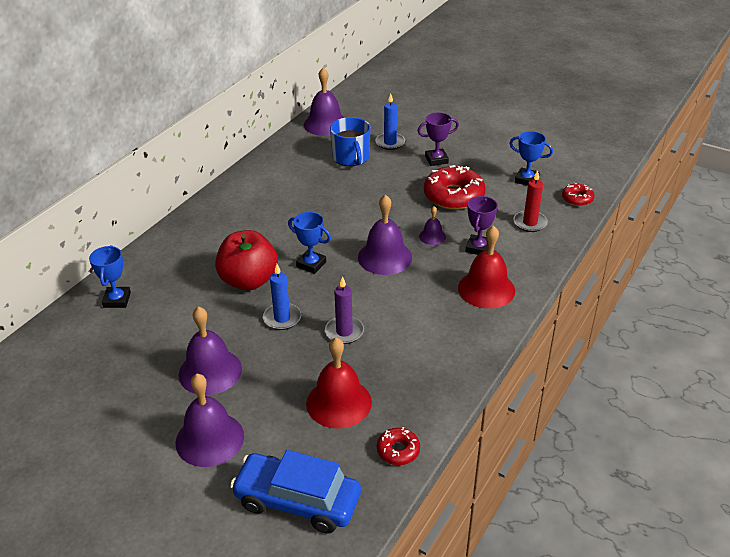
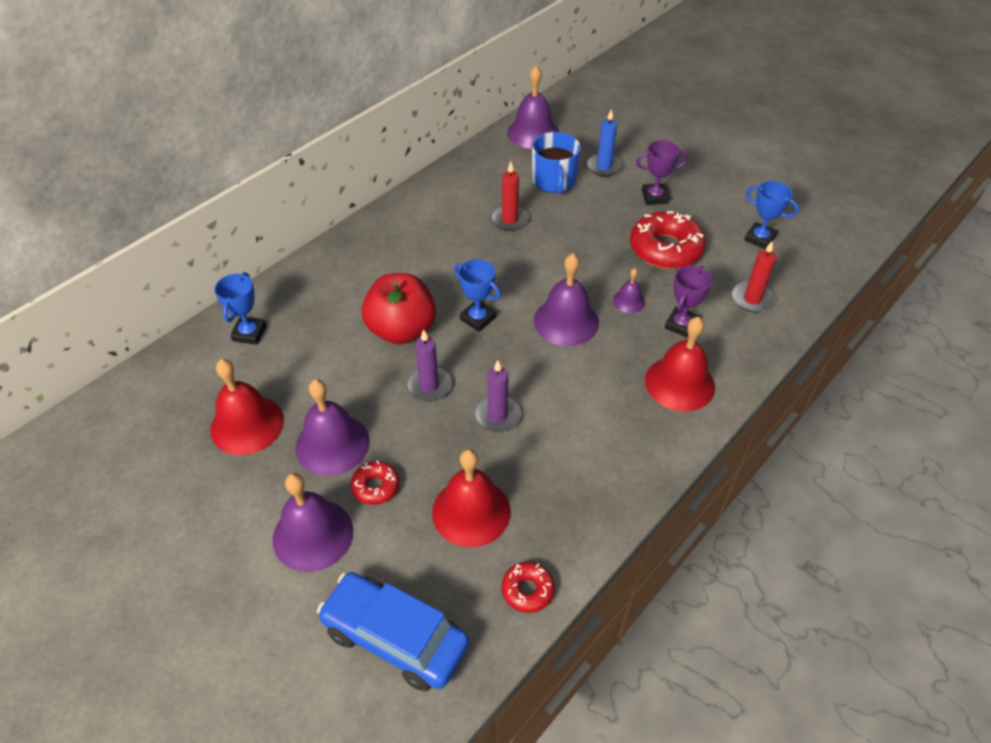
camera: 10 degrees right, 10 degrees up
(132, 367) = (247, 424): none -> red bell
(282, 318) = (429, 386): blue candle -> purple candle
(321, 190) = (509, 220): none -> red candle
(577, 199) = (818, 273): red donut -> red donut (375, 487)

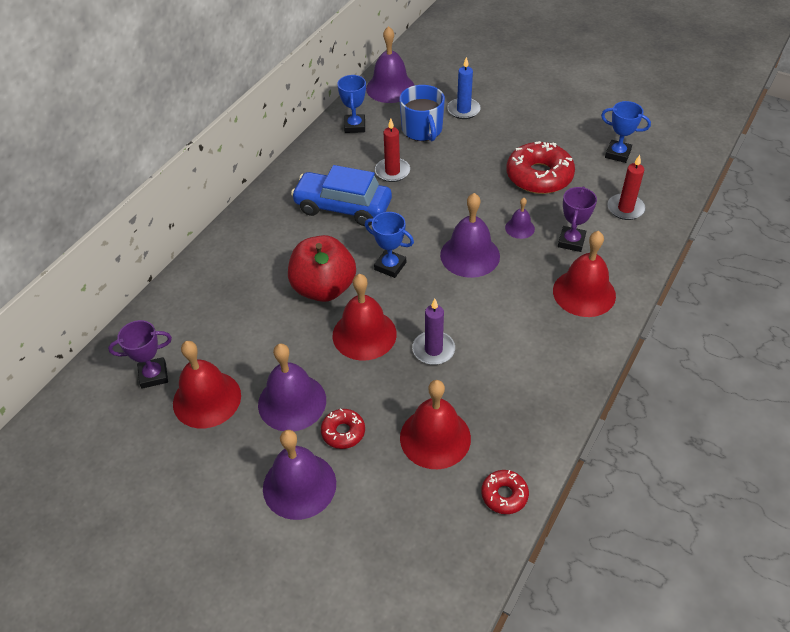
camera: 10 degrees left, 0 degrees up
(249, 333) = (182, 315): blue trophy -> blue trophy (354, 126)
(395, 638) = (401, 559): blue car -> blue car (343, 207)
(429, 386) = (364, 334): purple candle -> red bell
(654, 197) = (516, 131): purple trophy -> purple trophy (153, 375)

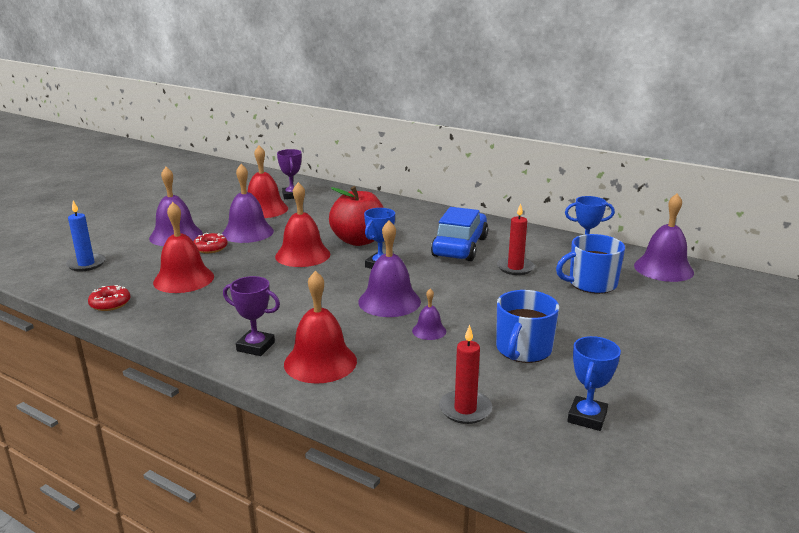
camera: 90 degrees right, 25 degrees down
(433, 350) = (274, 281): purple candle -> none
(463, 110) = (641, 308): blue candle -> blue candle (86, 264)
(539, 176) = (523, 349): red donut -> blue mug
(571, 241) = (404, 361): purple trophy -> purple trophy (255, 346)

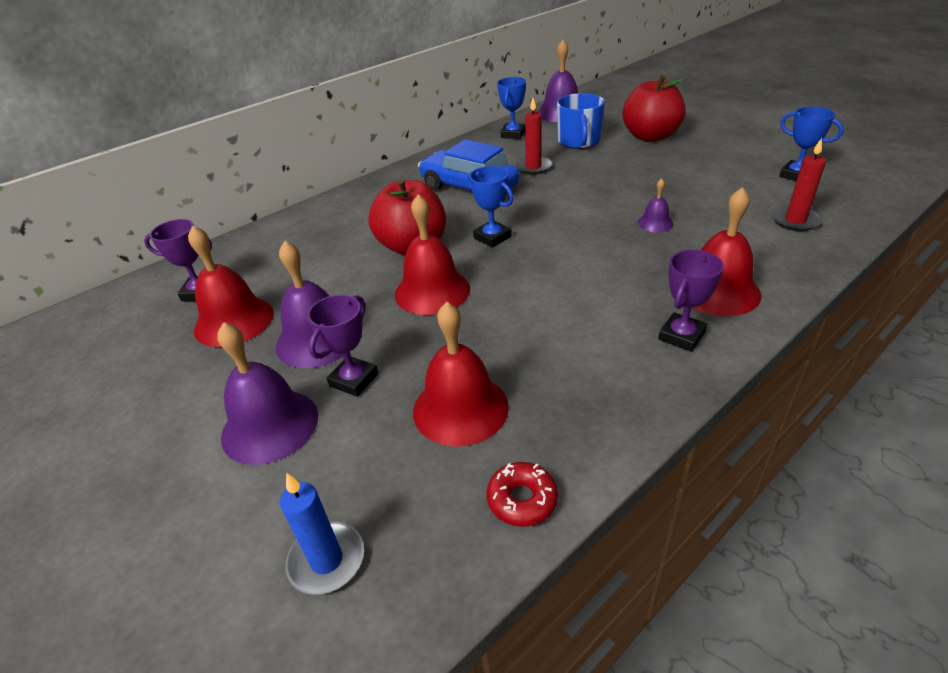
camera: 70 degrees left, 15 degrees up
(210, 248) = (354, 380): red donut -> purple trophy
(389, 301) = (586, 239): purple bell -> none
(523, 349) = (694, 184): blue mug -> none
(635, 321) = (650, 136): none -> red apple

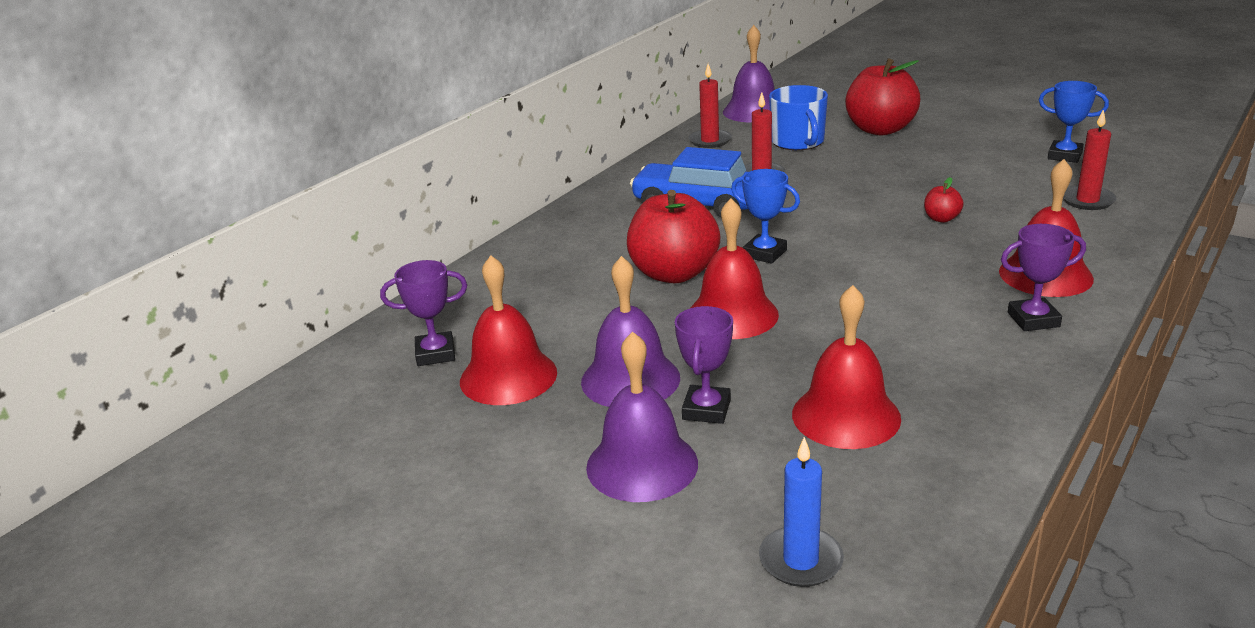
camera: 15 degrees left, 10 degrees down
(513, 134) = (710, 141): blue trophy -> red candle
(522, 500) = (963, 478): red donut -> none
(655, 223) = (941, 219): purple bell -> red apple
(681, 336) = (1033, 320): purple trophy -> purple trophy turned 60 degrees clockwise

